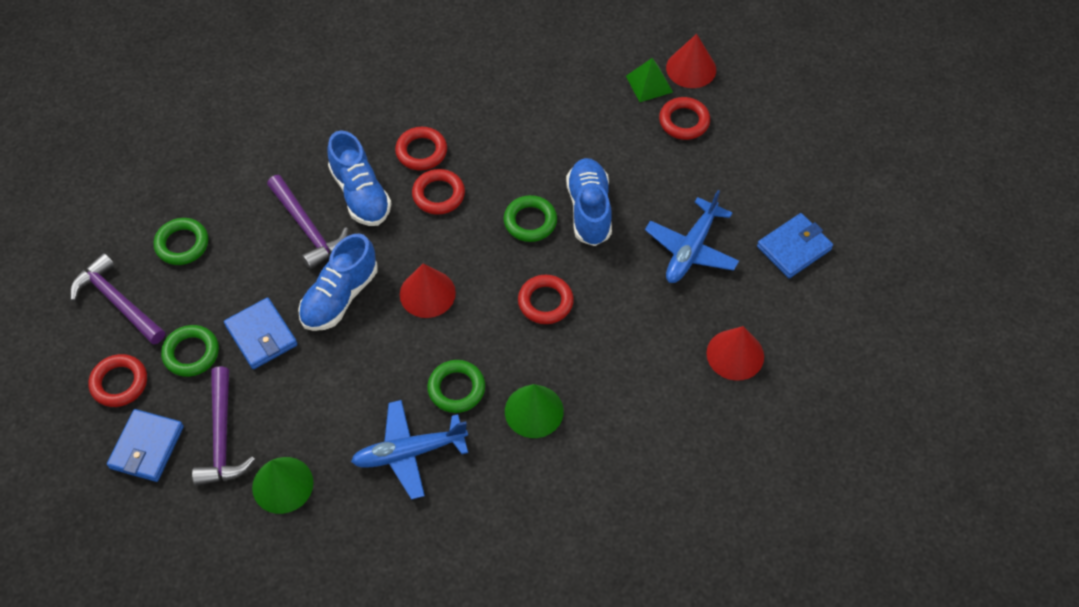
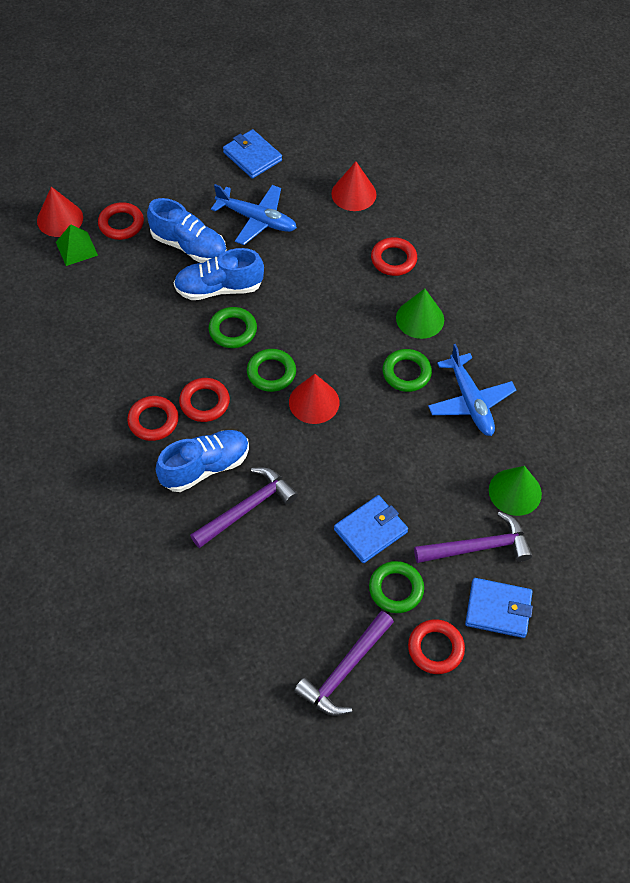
camera: 95 degrees left, 0 degrees up
(182, 244) = (271, 621): green ring -> green ring (271, 373)
(340, 297) = (323, 471): blue shoe -> blue shoe (189, 246)
(545, 302) = (316, 315): red ring -> red ring (393, 259)

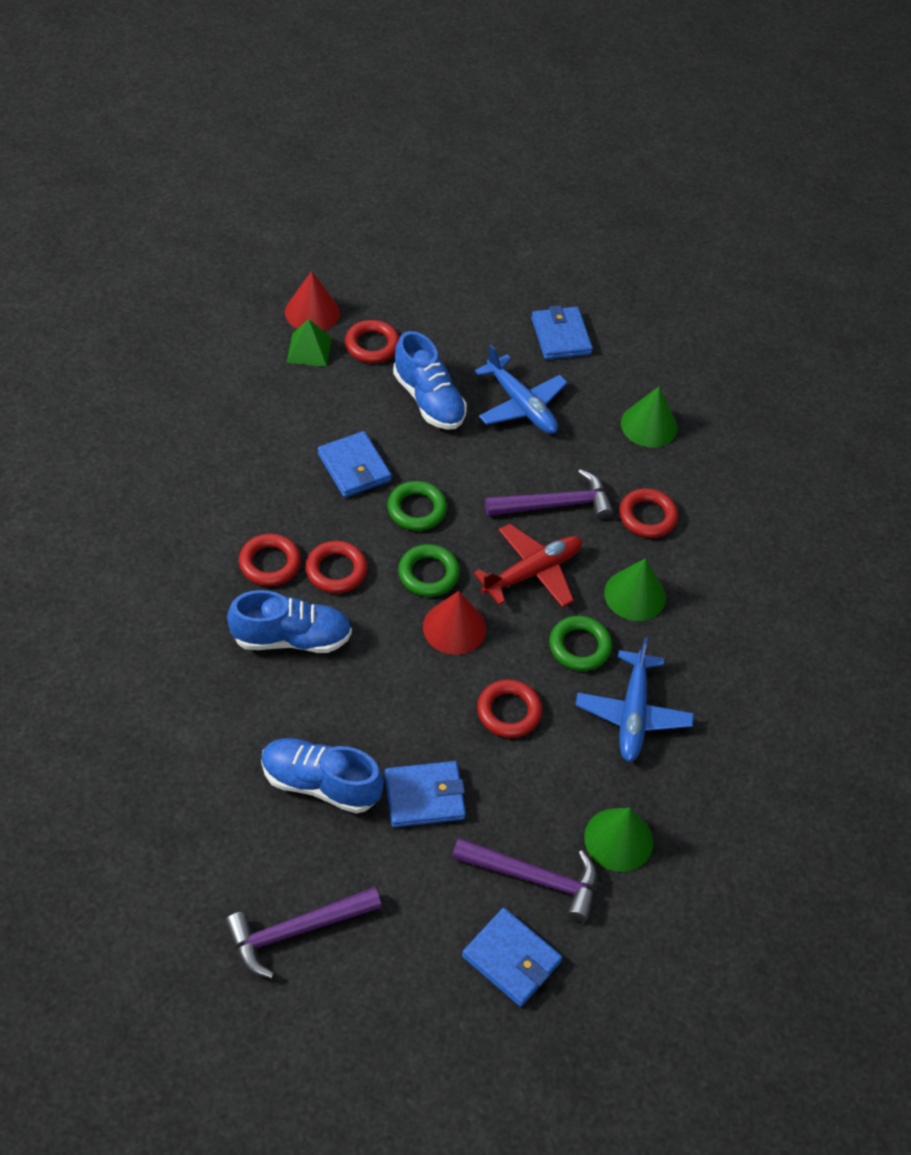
camera: 25 degrees right, 5 degrees down
(168, 321) = (354, 467): none -> blue wallet
(219, 288) = (431, 459): blue shoe -> blue shoe (320, 783)
(247, 508) = (307, 703): purple hammer -> purple hammer (555, 504)
(341, 336) = (532, 572): none -> red plane
(353, 194) = (649, 425): red cone -> green cone
(396, 589) = (410, 874): green ring -> none
(435, 648) = (411, 963): red ring -> red ring (509, 712)

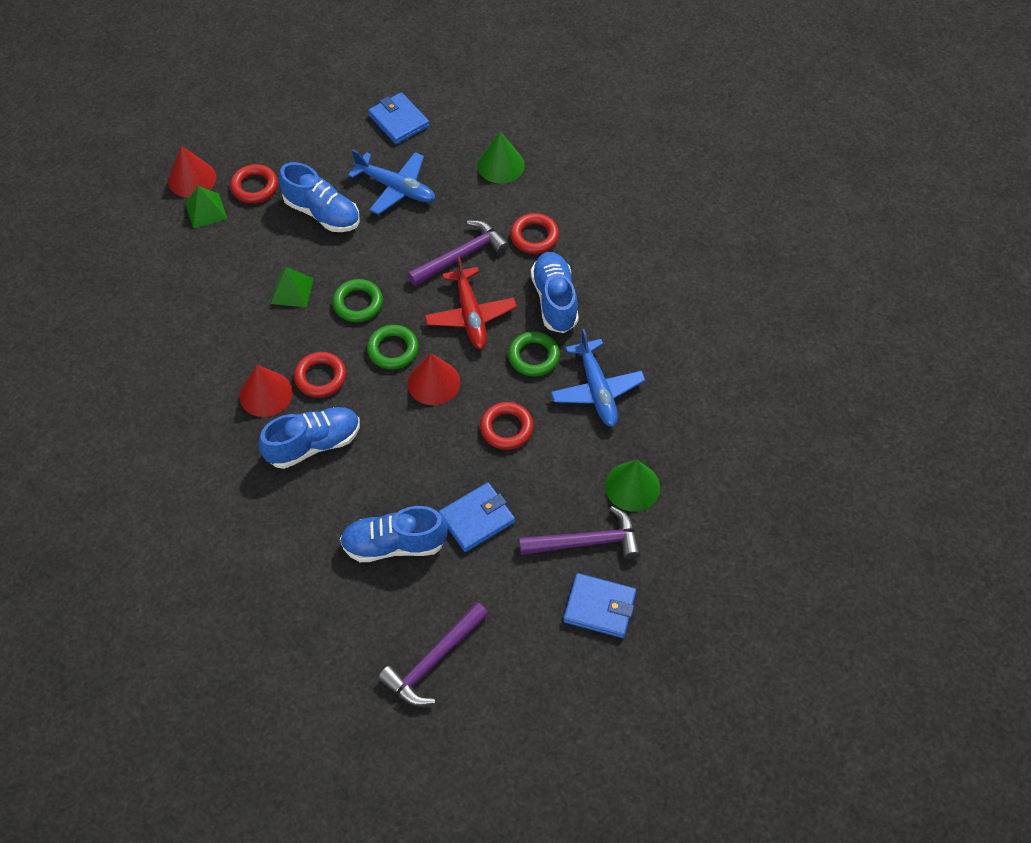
camera: 20 degrees left, 5 degrees up
(270, 563) = (266, 394): red ring -> red cone
(354, 467) = (292, 290): blue wallet -> green pyramid
(532, 572) = (470, 315): red plane -> red plane turned 135 degrees clockwise
(635, 595) = (554, 300): green cone -> blue shoe

